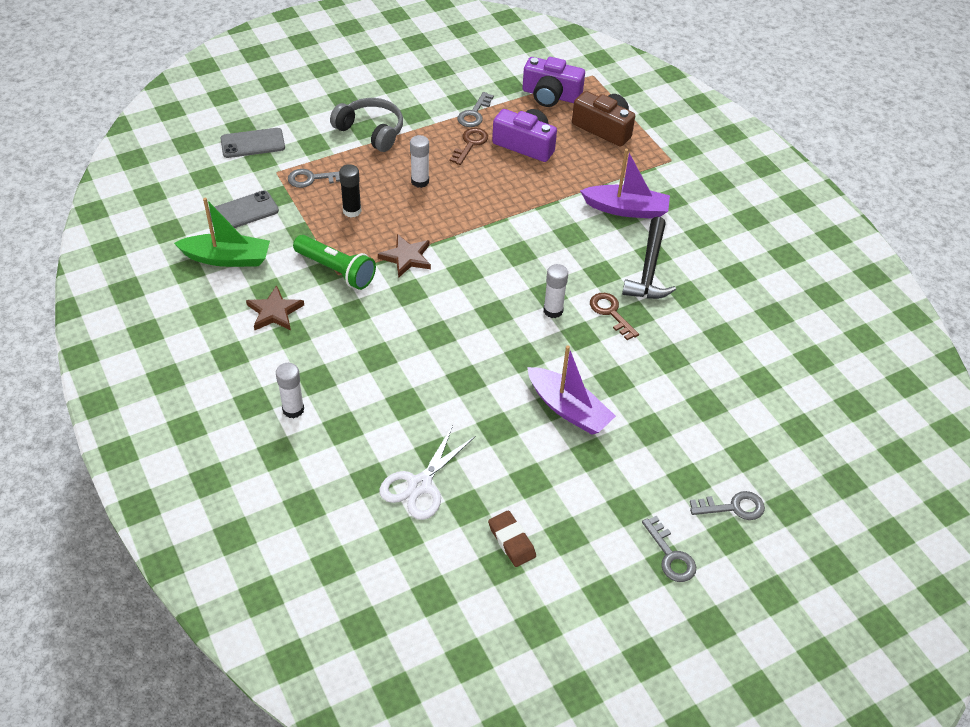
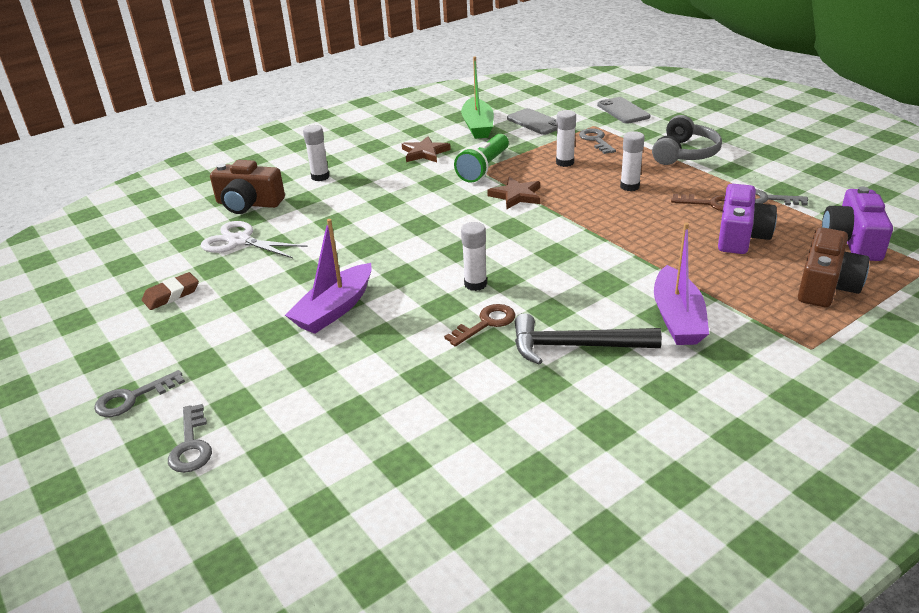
camera: 85 degrees right, 15 degrees down
(333, 479) = (248, 204): none -> brown camera
(352, 211) = (565, 162): black glue stick -> white glue stick

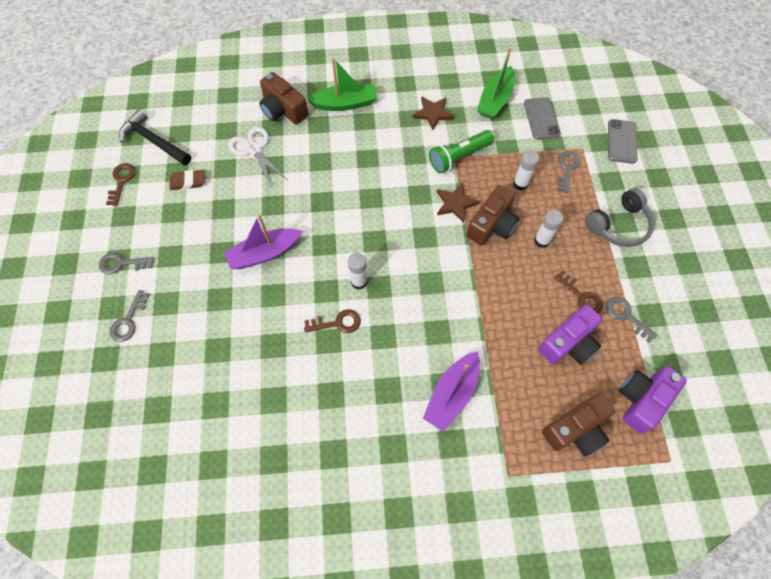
camera: 30 degrees right, 30 degrees up
(68, 329) = (121, 181): none -> brown key
(320, 177) = (345, 104): white glue stick -> green boat
(570, 195) = (492, 225): none -> brown camera
(575, 346) = (371, 377): black hammer -> black hammer (154, 141)

